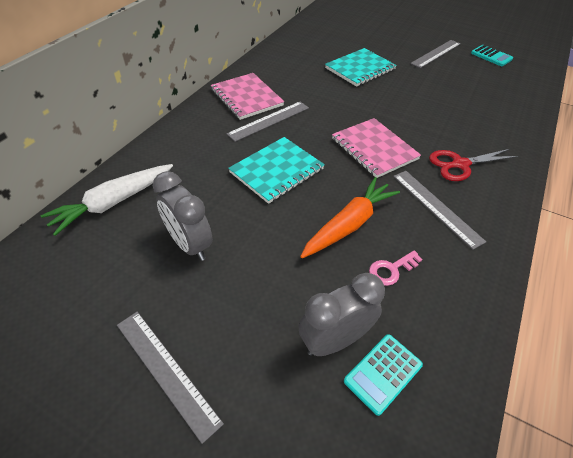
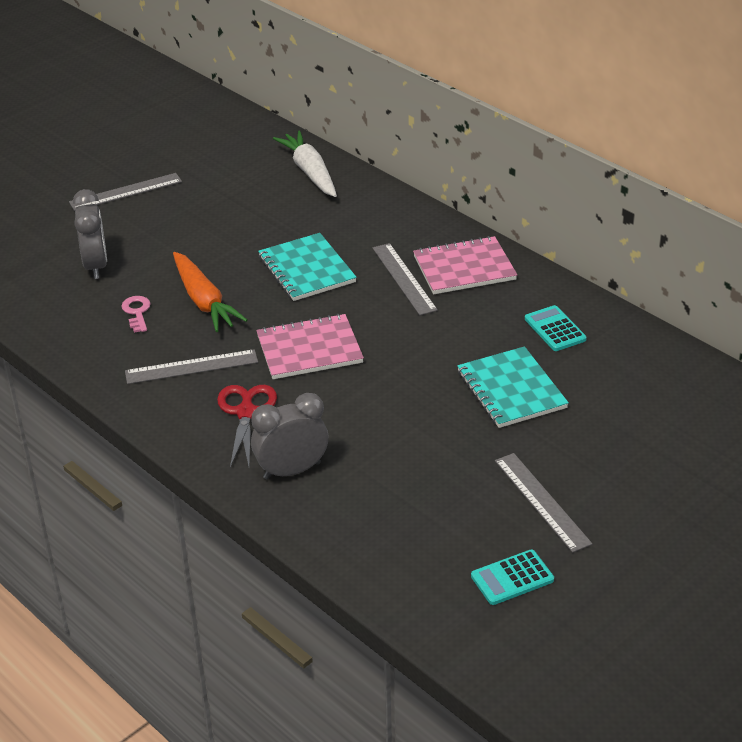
camera: 110 degrees right, 10 degrees down
(190, 244) = (234, 208): grey clock -> grey clock (292, 471)
(383, 373) = (55, 282): turquoise calculator -> turquoise calculator (555, 329)

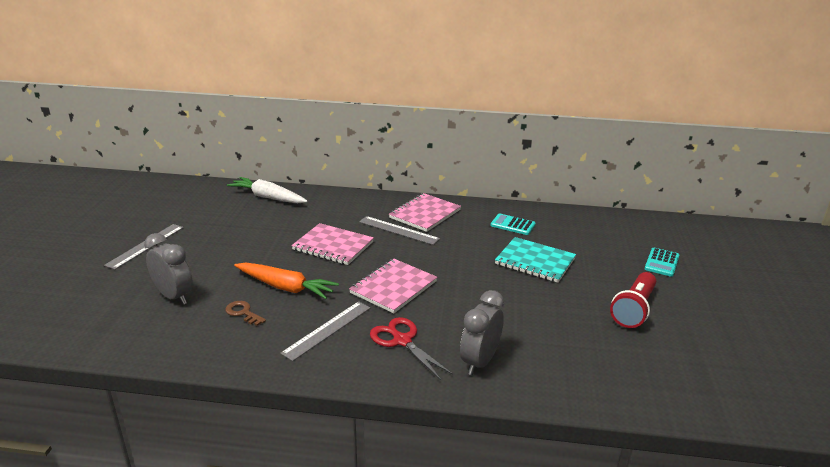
camera: 40 degrees left, 10 degrees down
(137, 312) = (243, 313): pink key -> brown key
(306, 269) = (333, 246): turquoise notebook -> pink notebook
(512, 578) = (683, 358): turquoise calculator -> turquoise calculator (661, 262)
(542, 501) = (634, 309): grey ruler -> red flashlight

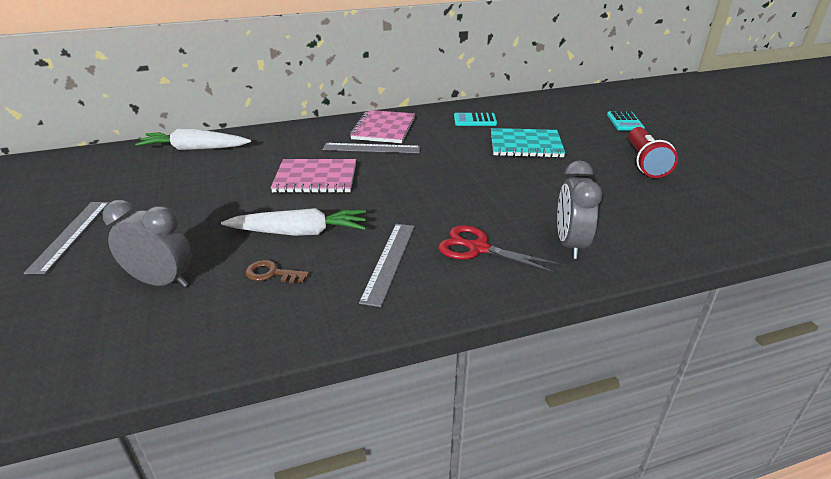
camera: 25 degrees left, 5 degrees up
(285, 287) = (299, 232): orange carrot -> white carrot
(393, 287) = (418, 201): pink notebook -> none

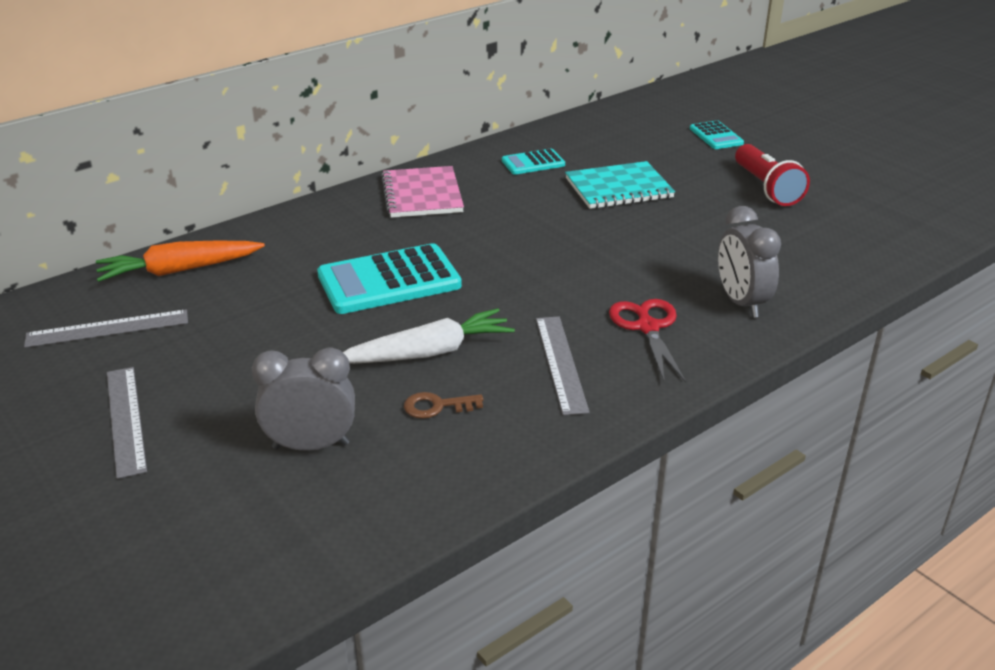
camera: 20 degrees left, 0 degrees up
(194, 149) = (179, 270): white carrot -> orange carrot
(315, 178) = (389, 281): pink notebook -> turquoise calculator
(371, 148) = (428, 226): grey ruler -> grey ruler (107, 328)
(478, 248) = (647, 327): red scissors -> red scissors turned 75 degrees clockwise

